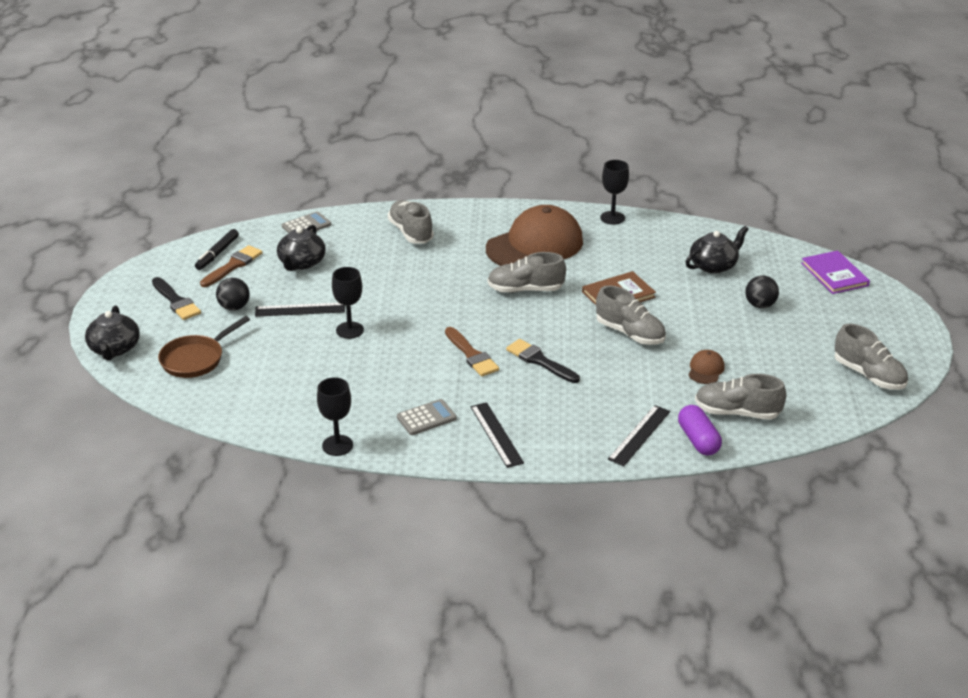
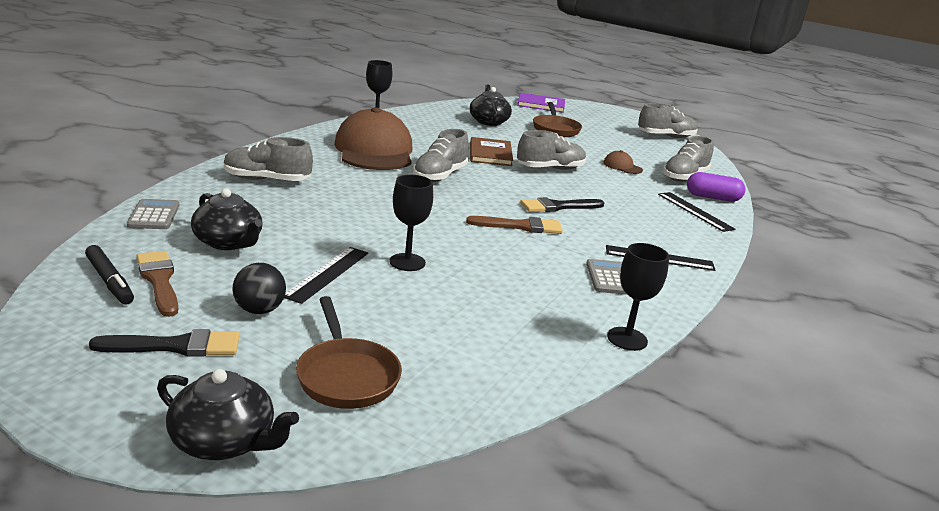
camera: 65 degrees left, 10 degrees down
(760, 305) = (555, 129): black ball -> brown pan

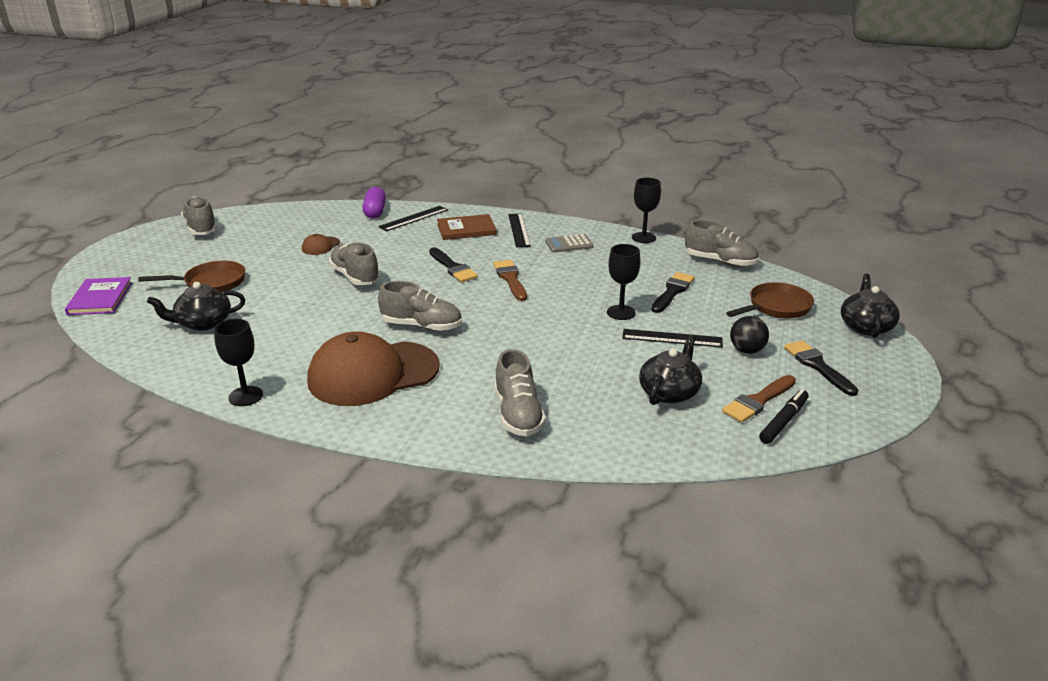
camera: 100 degrees left, 5 degrees up
(154, 215) = (661, 448): grey calculator -> none
(441, 309) = (672, 291): none -> black brush
(490, 154) = (332, 309): brown book -> brown book (466, 229)
(684, 177) = (329, 221): grey shoe -> grey shoe (720, 262)

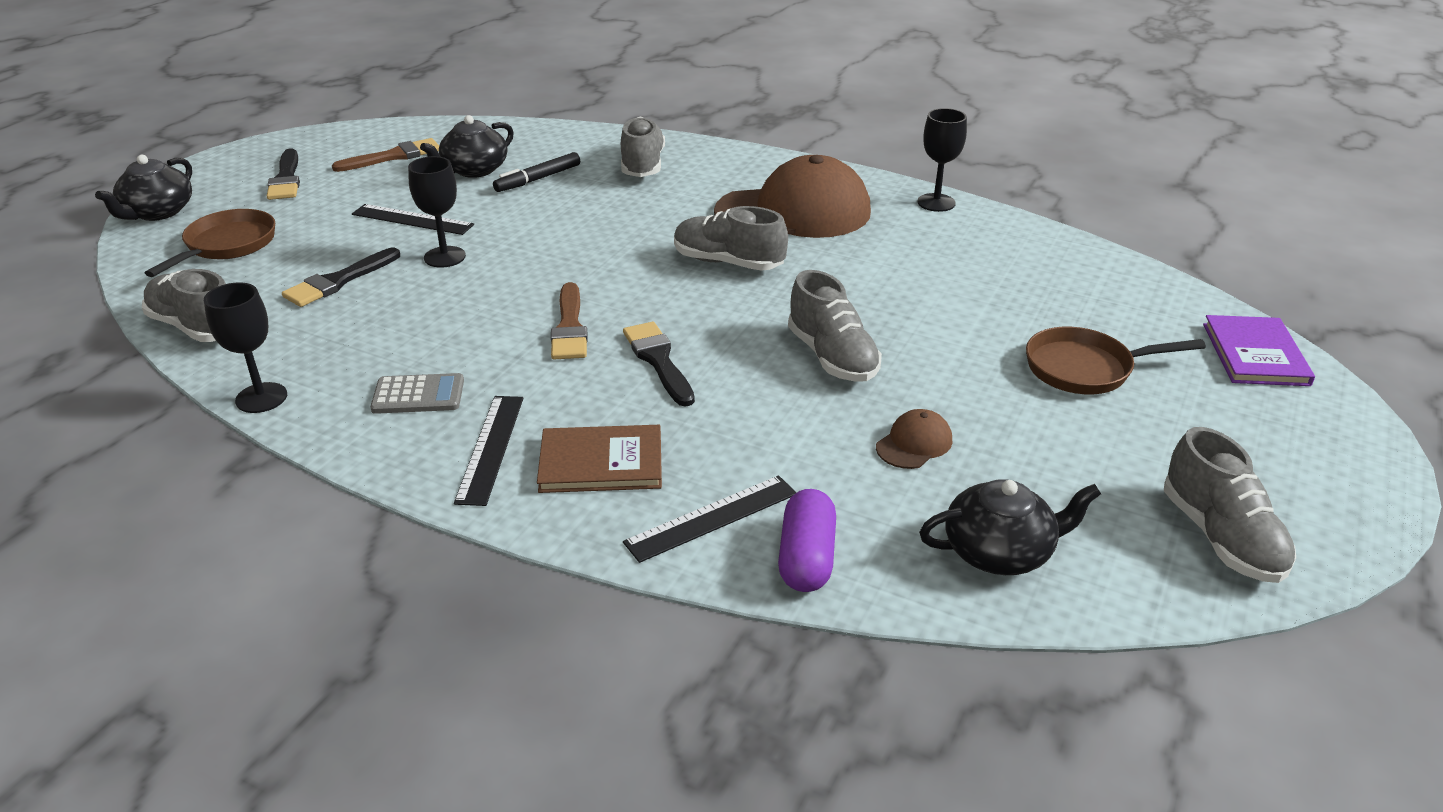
camera: 170 degrees left, 5 degrees up
(203, 323) = (1047, 295): black teapot -> black teapot (999, 551)
(747, 350) = (341, 199): black ball -> none
(776, 307) = (227, 245): brown pan -> brown pan turned 135 degrees clockwise
(784, 421) = (391, 141): black marker -> black marker (538, 179)

